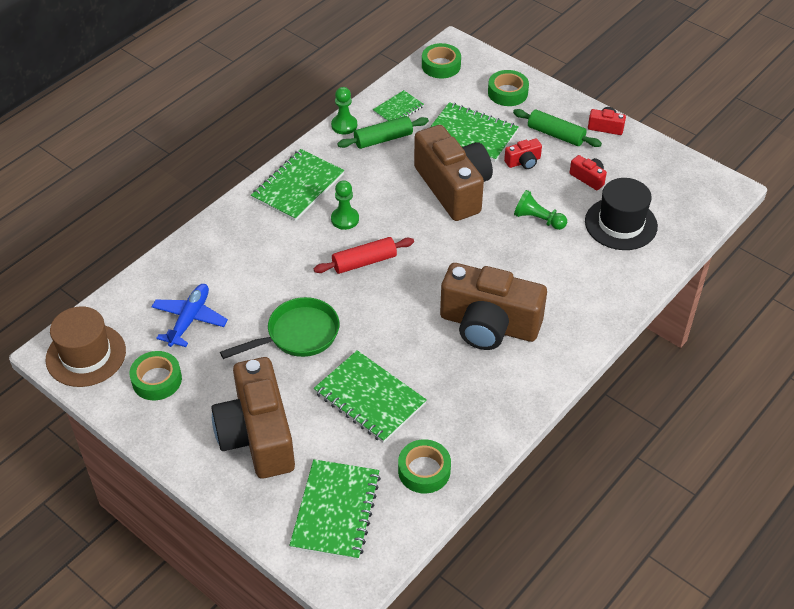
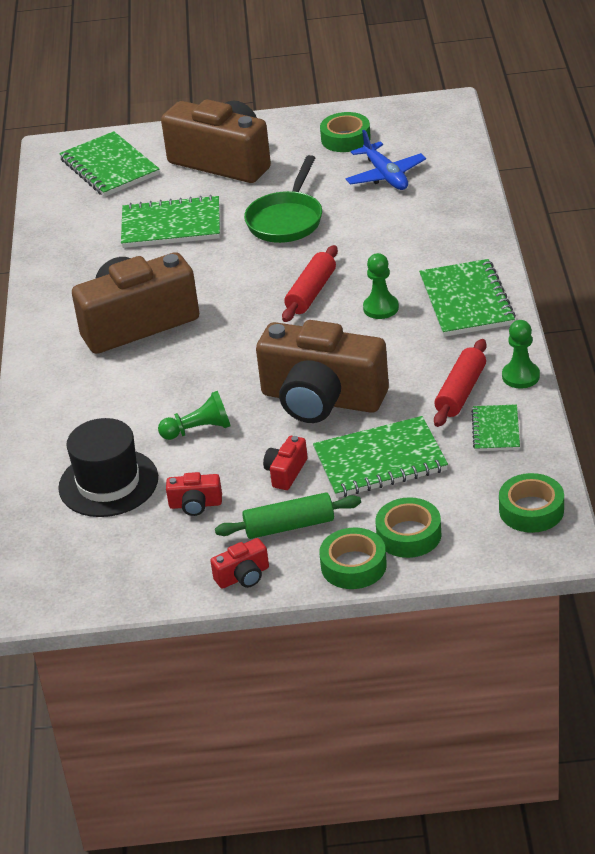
camera: 140 degrees right, 10 degrees down
(86, 355) = (421, 117): brown hat -> none
(383, 139) = (460, 392): green rolling pin -> red rolling pin
(424, 470) = (73, 219): green tape -> green tape (353, 565)

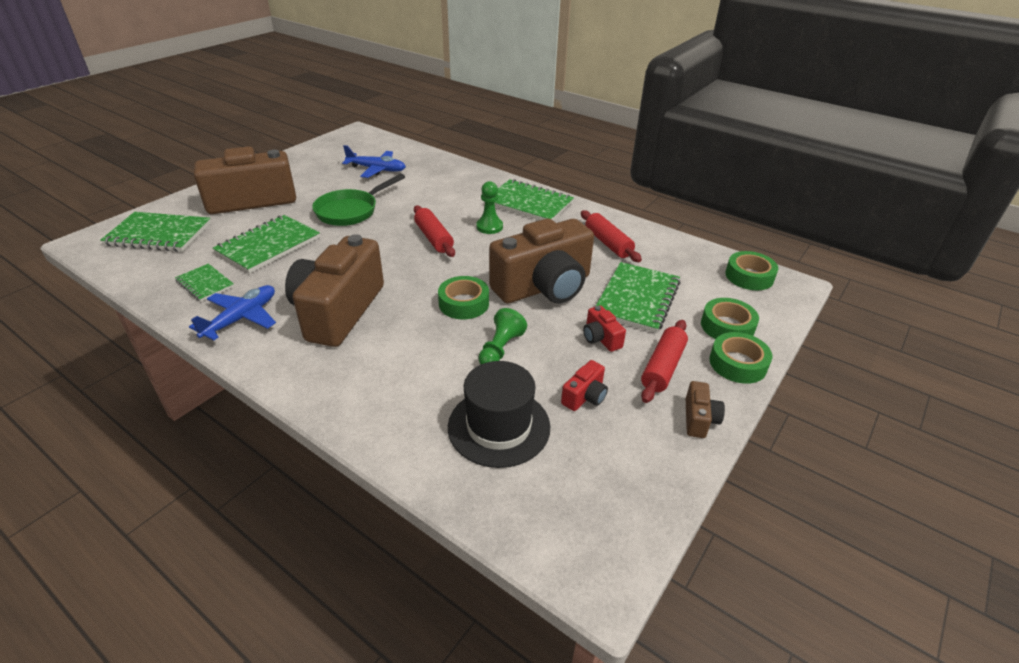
camera: 55 degrees left, 0 degrees up
(69, 289) = (242, 318): none -> blue plane
(243, 576) = (699, 419): red camera -> brown camera
(286, 220) = (351, 211): green pan -> green pan turned 75 degrees clockwise
(289, 526) = (662, 367): green rolling pin -> red rolling pin
(345, 138) = (321, 163): green tape -> green tape (464, 303)
(496, 430) = (658, 250): green notebook -> green notebook (205, 284)
(520, 376) = (620, 222): green pawn -> none

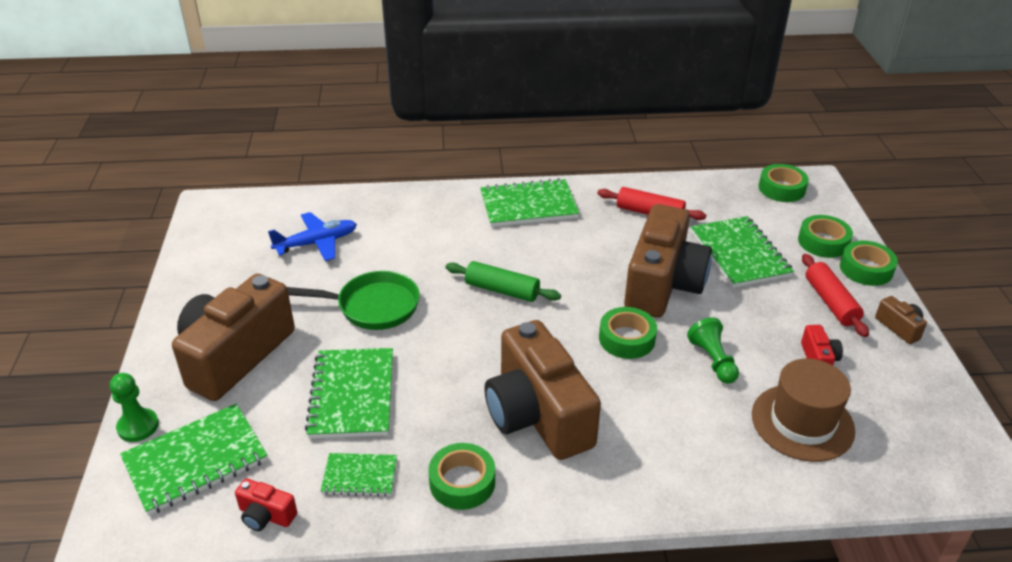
camera: 40 degrees left, 0 degrees up
(242, 318) = (462, 482): blue plane -> green tape
(351, 211) = (372, 306): green pan -> green pan turned 90 degrees counterclockwise
(433, 238) = (502, 290): red rolling pin -> green rolling pin
(489, 227) = (532, 250): green pawn -> green pawn (138, 426)
(499, 426) = (802, 422): black hat -> brown hat
(601, 338) = (763, 304): red camera -> red camera (266, 515)

